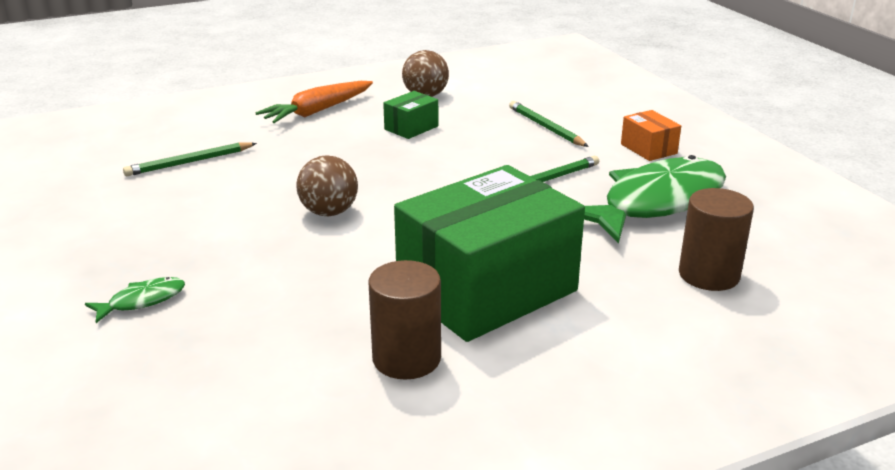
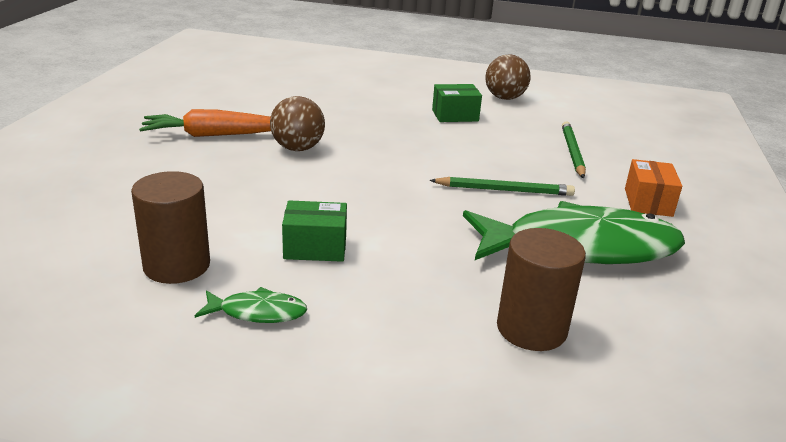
camera: 35 degrees right, 0 degrees up
(142, 301) = (98, 154): green fish -> green fish (258, 312)
(189, 162) = (266, 87): green pencil -> none
(317, 111) = (403, 83): orange carrot -> orange carrot (214, 135)
(487, 290) = (315, 247): green box -> green box, size x0.42

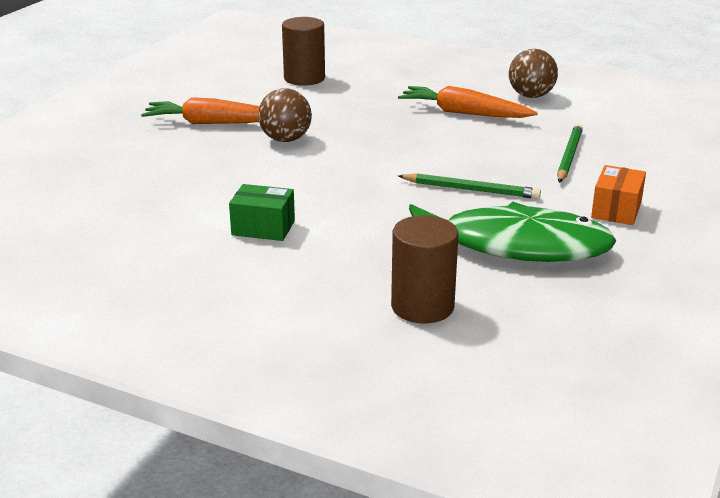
camera: 15 degrees right, 0 degrees up
(177, 265) = (140, 233): brown cylinder -> brown cylinder (304, 78)
(258, 312) = (194, 274): green fish -> none
(455, 115) = (463, 113): green box -> orange carrot

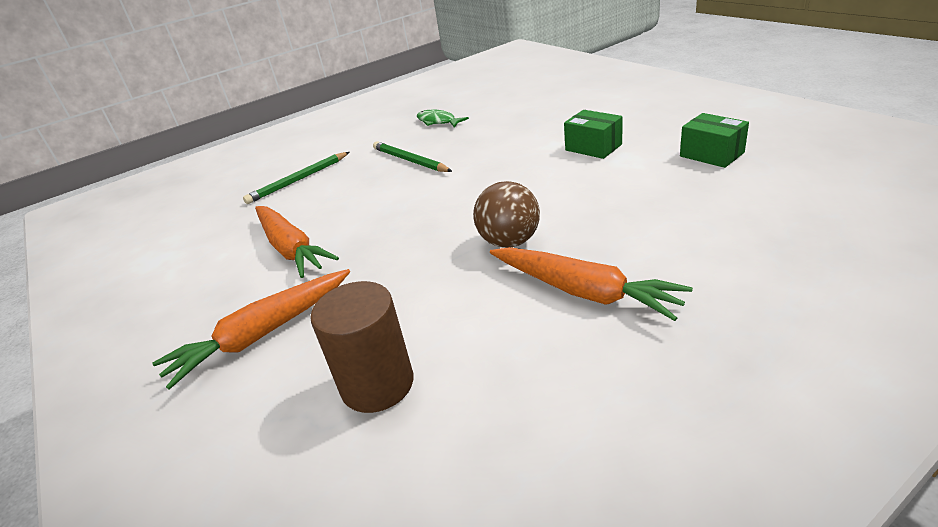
camera: 145 degrees left, 5 degrees up
(128, 232) = (711, 154): none -> green box
(402, 80) = (262, 335): none -> orange carrot
(422, 306) = (528, 97): brown cylinder -> none
(514, 246) = (438, 121): green fish -> green fish, size x0.41
(531, 96) = (191, 263): brown ball -> none
(616, 210) = (346, 136): orange box -> none

